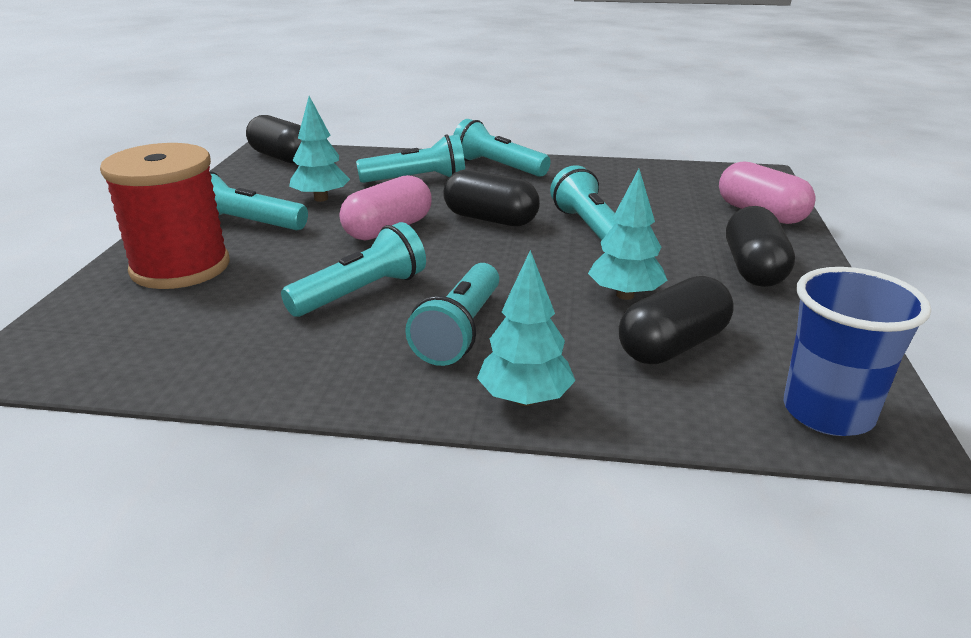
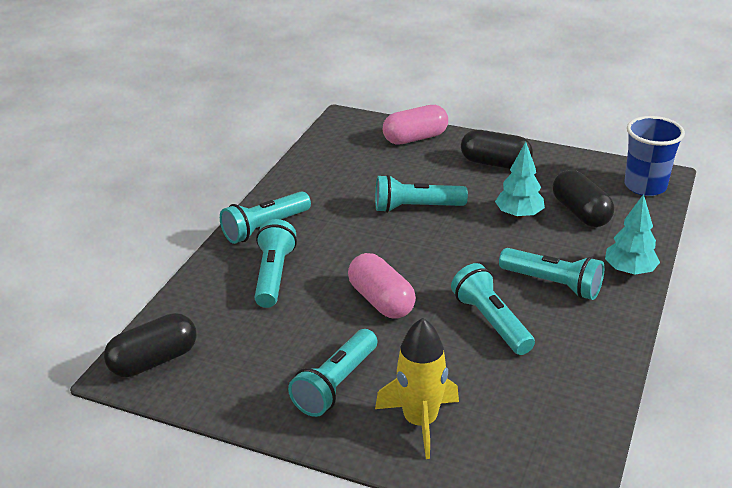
camera: 75 degrees left, 5 degrees up
(180, 267) = (420, 421): red spool -> yellow rocket
(321, 198) = (294, 335): turquoise tree -> none
(490, 219) = (381, 248): black capsule -> none

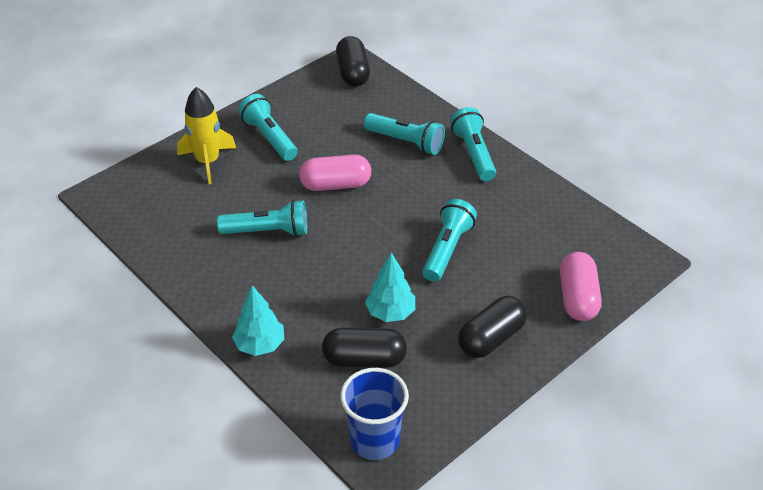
camera: 115 degrees right, 10 degrees up
(552, 284) = (281, 286): turquoise flashlight -> none

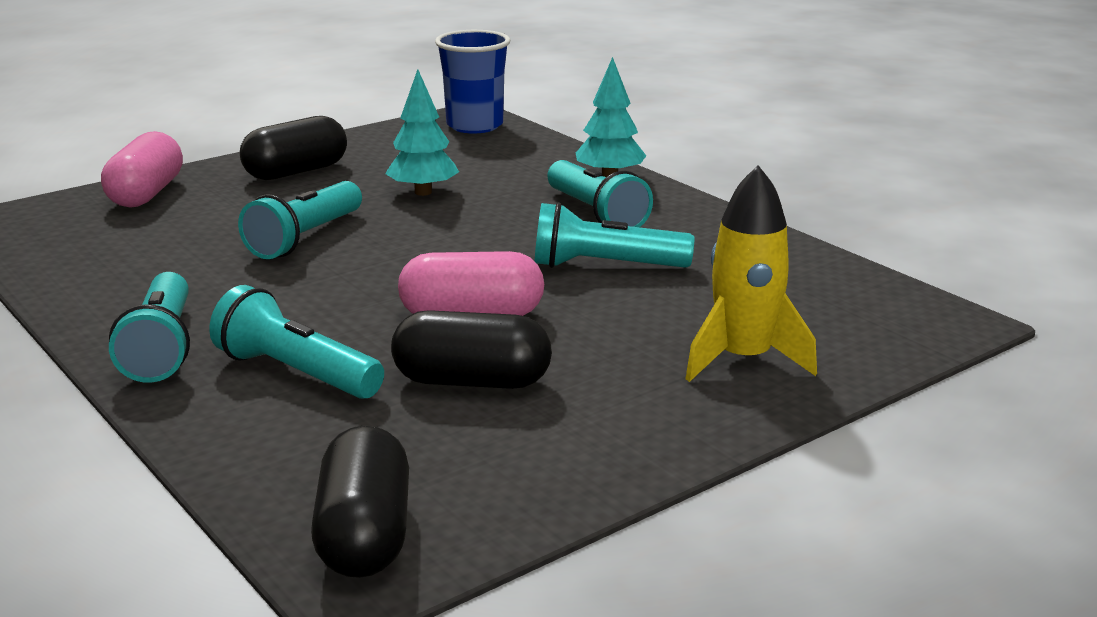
camera: 175 degrees left, 20 degrees down
(269, 138) = (609, 394): turquoise flashlight -> turquoise flashlight (595, 214)
(364, 359) = (471, 165): black capsule -> black capsule (472, 382)

